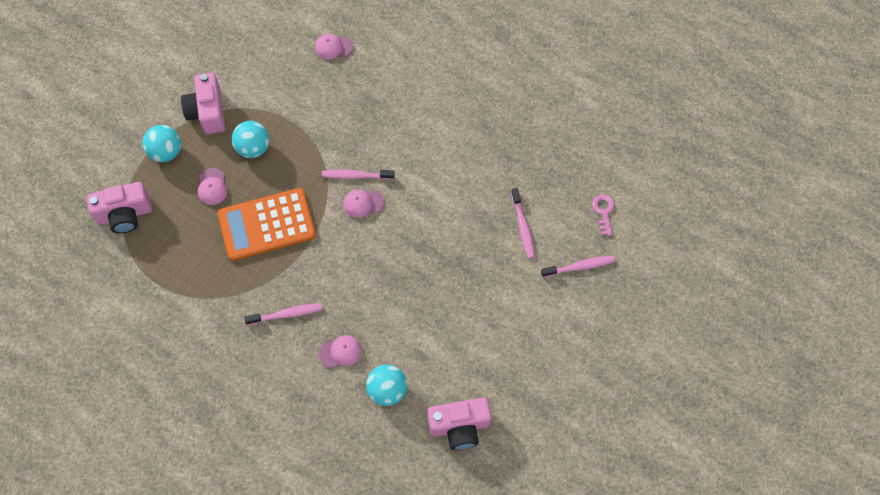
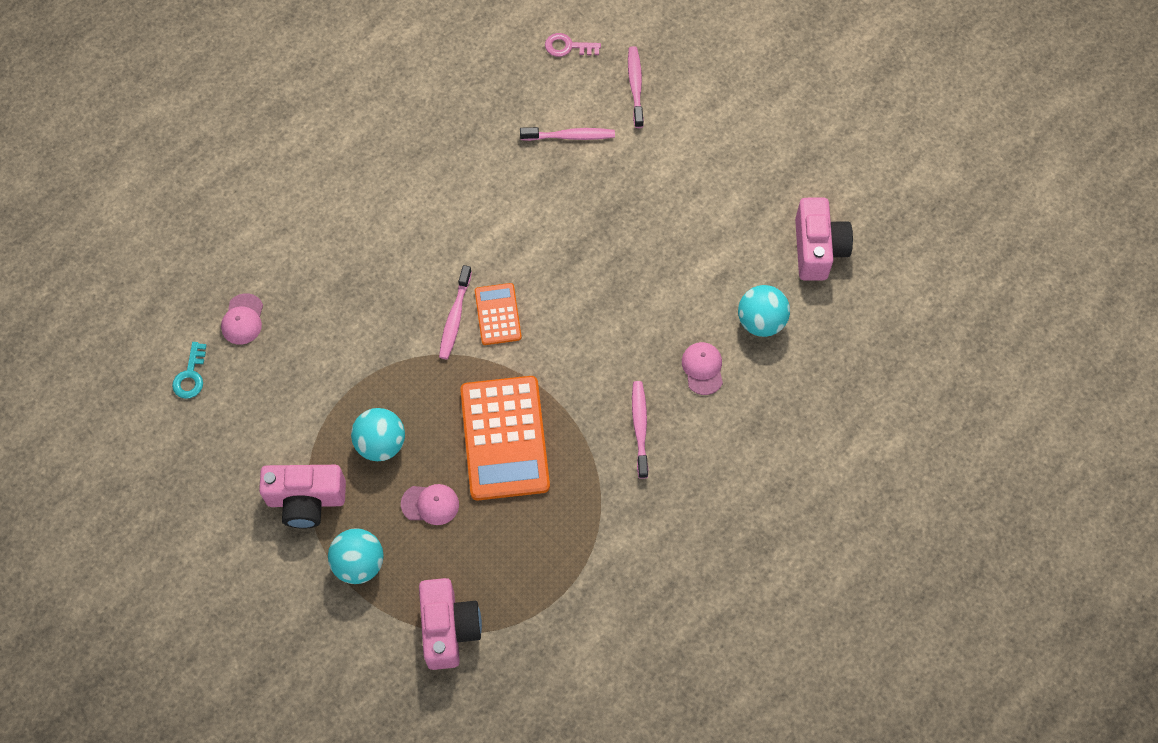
camera: 80 degrees left, 0 degrees up
(288, 27) = (191, 376): none -> turquoise key
(363, 203) = (498, 314): pink cap -> orange calculator

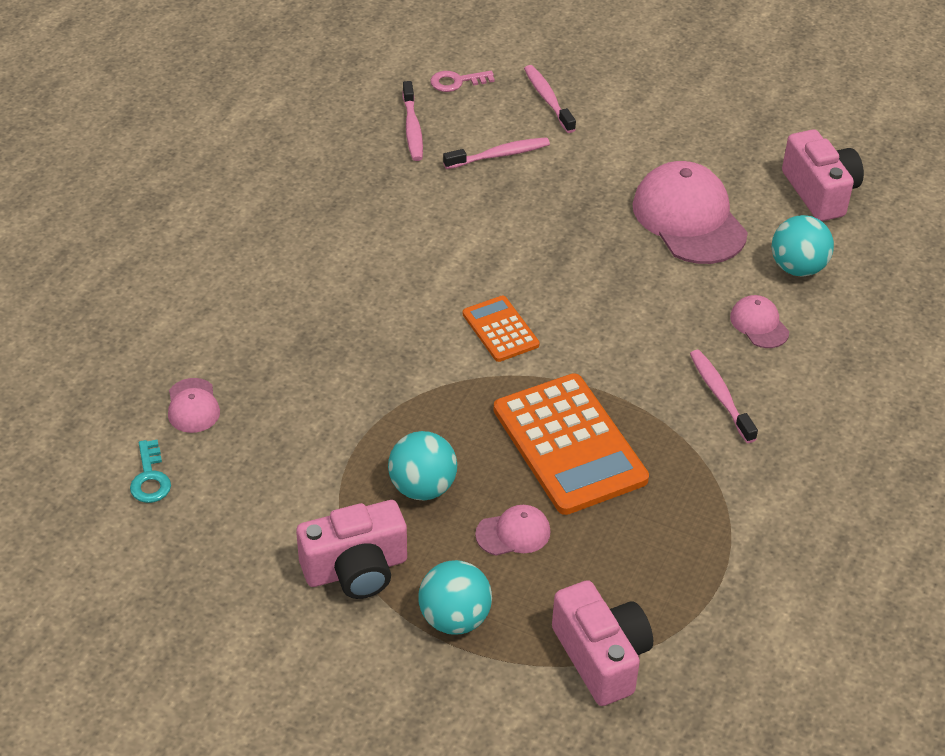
camera: 20 degrees left, 20 degrees down
(455, 318) = (451, 344): pink toothbrush -> pink toothbrush (412, 128)
(695, 246) = (689, 219): none -> pink cap

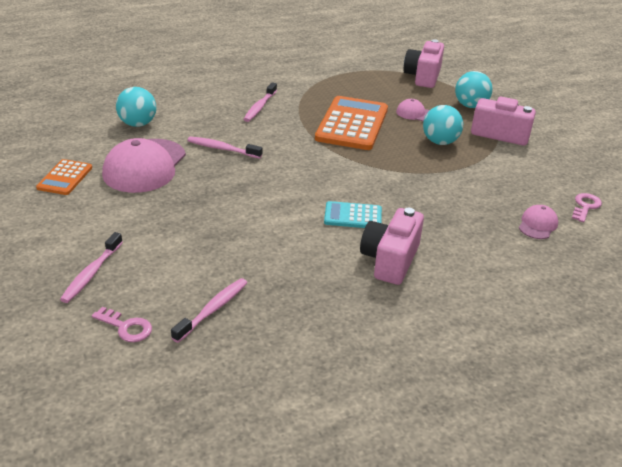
camera: 140 degrees left, 10 degrees down
(150, 478) = (585, 206): turquoise key -> pink key
(403, 290) = (353, 216): none -> turquoise calculator
(500, 155) = (185, 256): pink toothbrush -> pink toothbrush (222, 149)
(500, 329) = (323, 174): orange calculator -> orange calculator (65, 178)
(759, 324) = (197, 117): pink cap -> none
(820, 192) = (60, 142): pink camera -> pink camera (390, 260)

